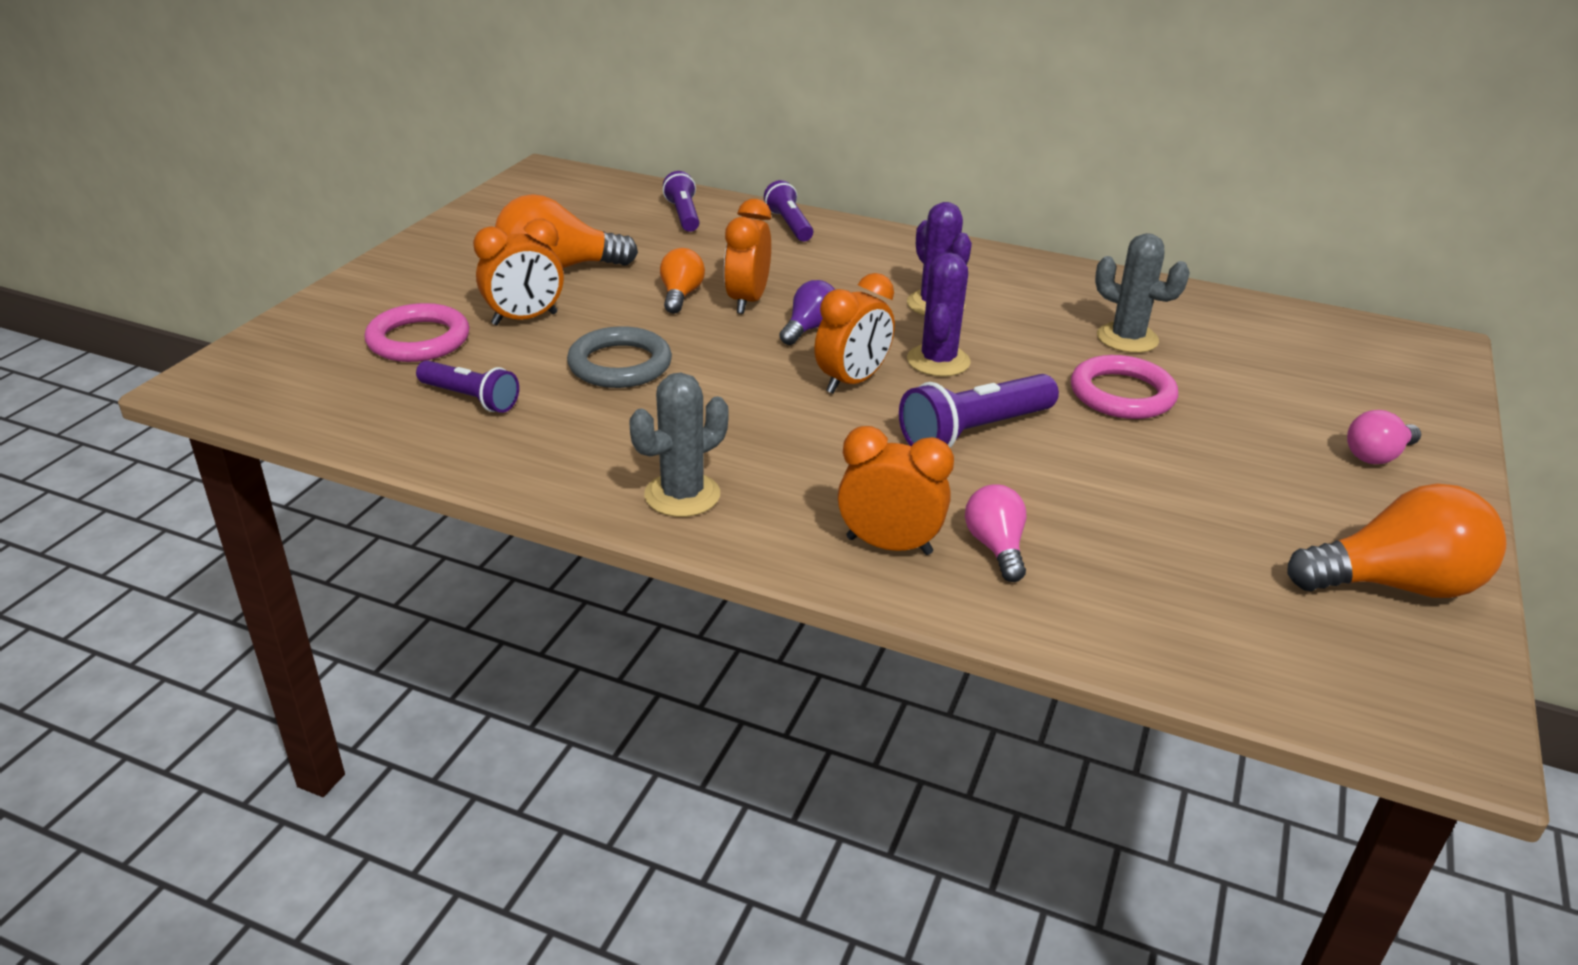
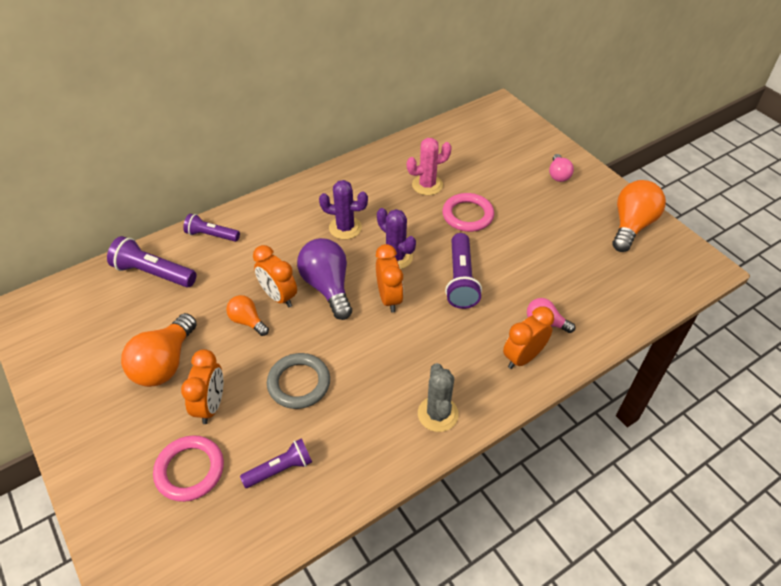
camera: 55 degrees left, 15 degrees up
(683, 215) = (153, 273): purple flashlight -> purple flashlight, size x1.52
(809, 328) = (328, 287): purple light bulb -> purple light bulb, size x1.79
(1127, 338) = (427, 185): grey cactus -> pink cactus

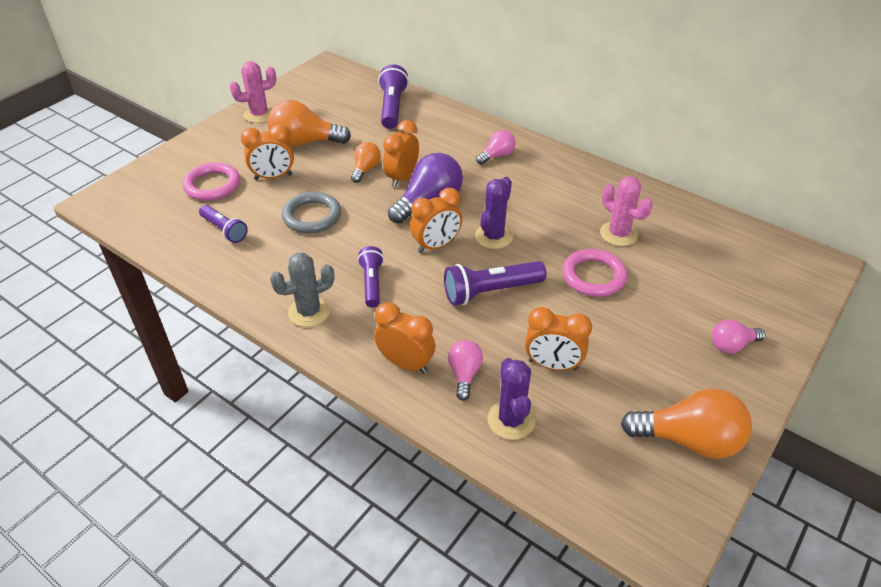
camera: 70 degrees right, 5 degrees down
(75, 397) = (259, 114): none -> pink cactus
(211, 235) = (452, 121): purple flashlight -> purple flashlight (372, 283)
(286, 221) = (497, 156): none -> pink light bulb
(345, 228) = (512, 193): purple cactus -> purple cactus (511, 420)
(550, 269) = (552, 365): none -> orange clock

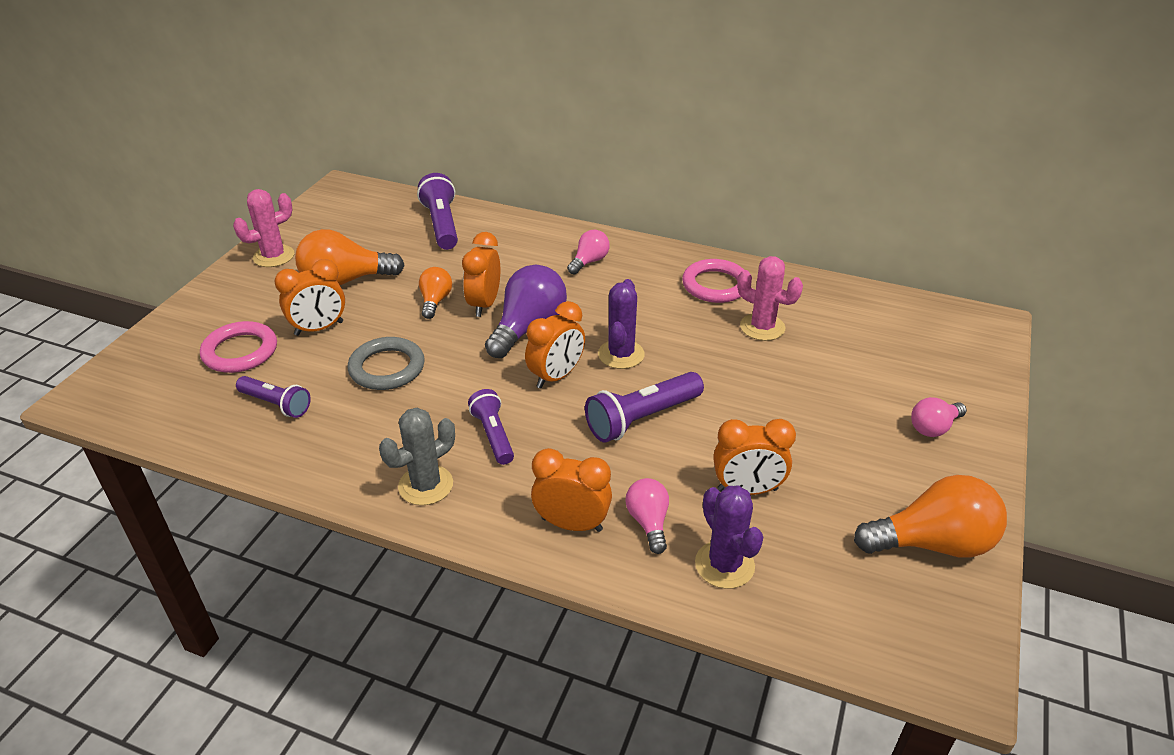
camera: 15 degrees left, 5 degrees down
(593, 276) = (753, 379): pink ring -> pink ring (715, 285)

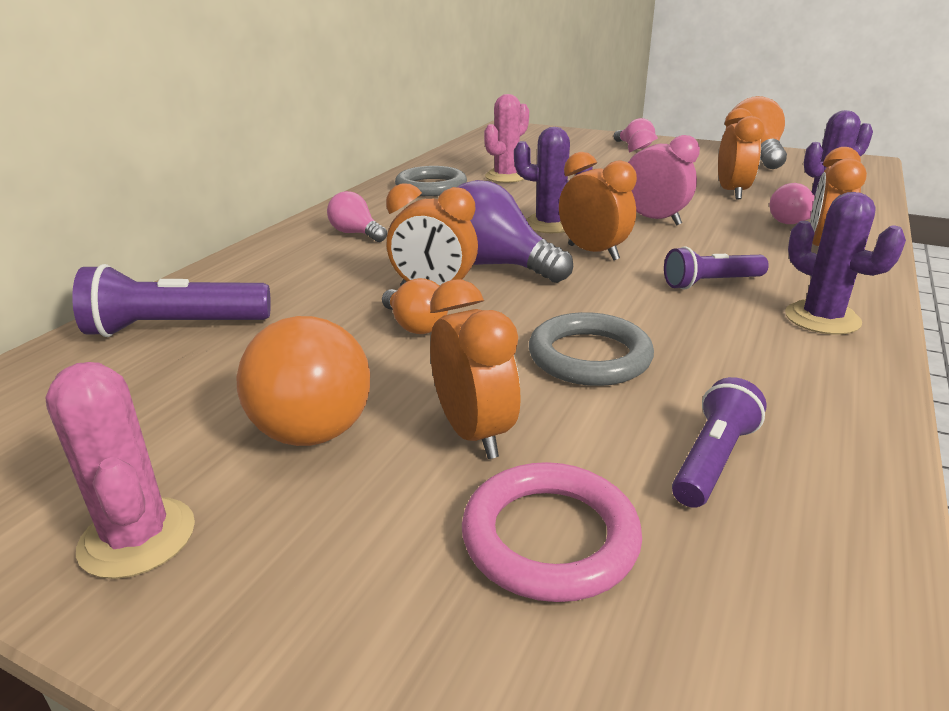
camera: 85 degrees left, 10 degrees down
(426, 485) = (822, 318): grey cactus -> purple cactus
(435, 301) = (415, 325): orange light bulb -> orange light bulb turned 135 degrees counterclockwise
(641, 418) = (654, 220): purple flashlight -> pink clock
(715, 285) = (431, 187): pink ring -> grey ring

